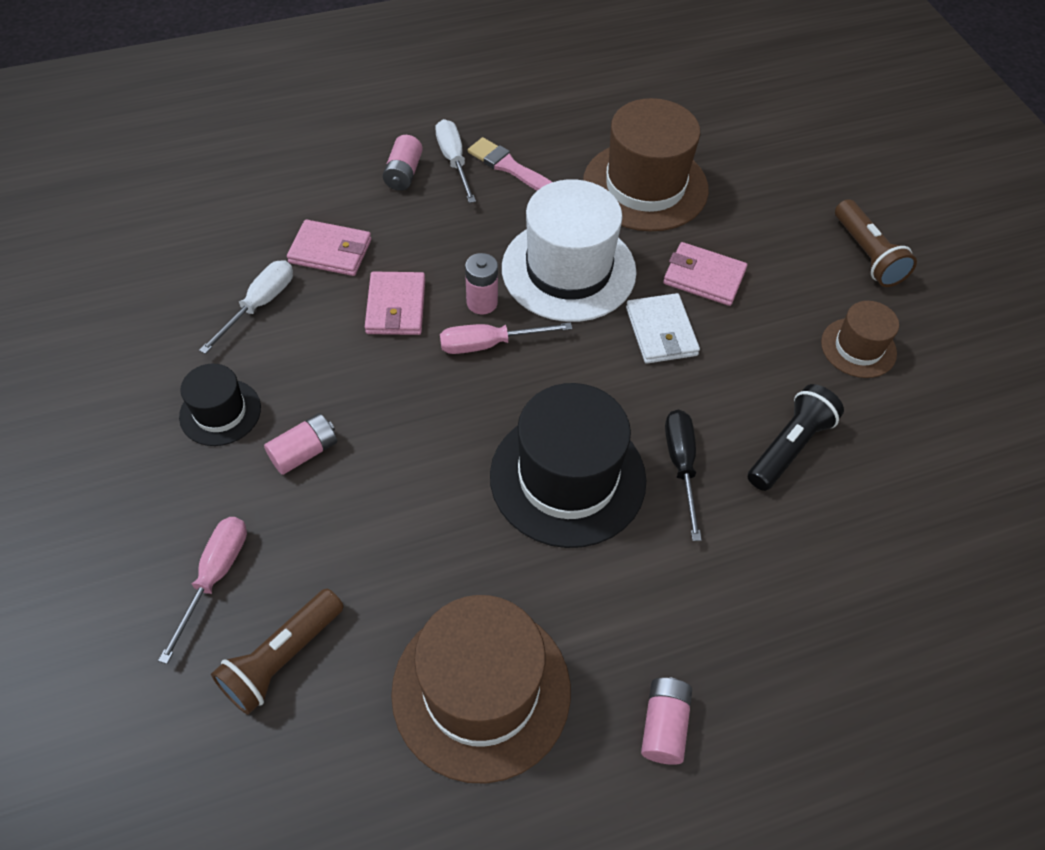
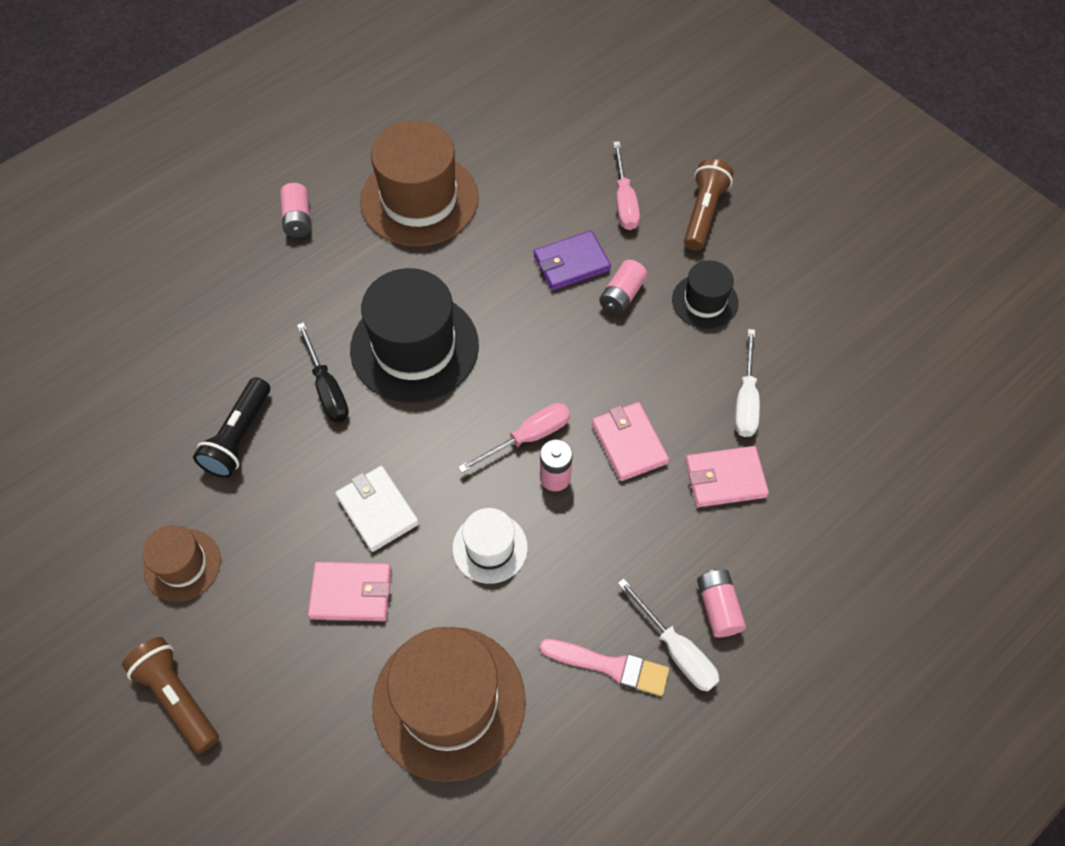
camera: 160 degrees right, 5 degrees up
(282, 658) = (551, 175): brown flashlight -> brown flashlight (703, 213)
(336, 514) = (571, 263): none -> purple wallet
(568, 270) = (490, 548): white hat -> white hat, size x0.53

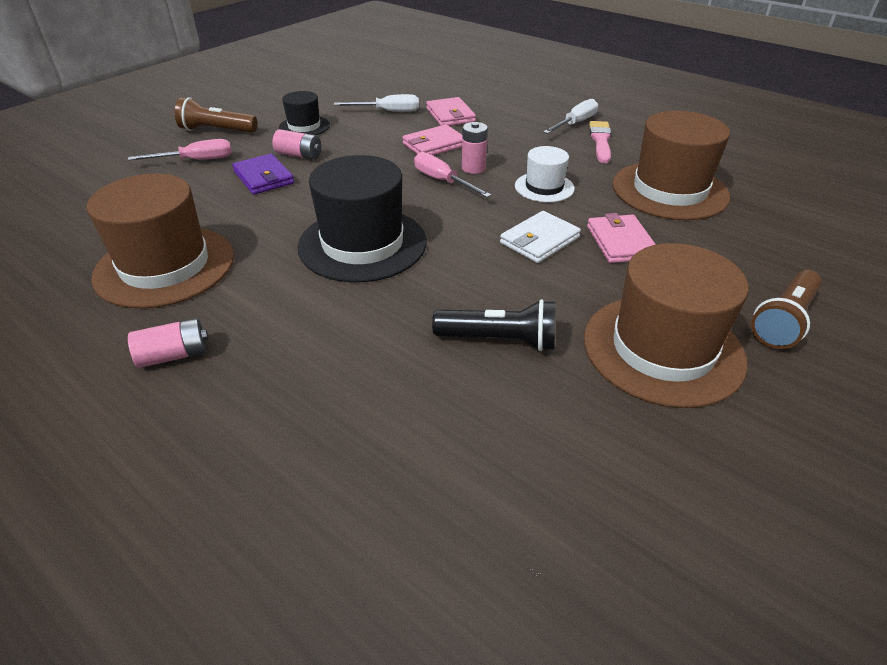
camera: 100 degrees left, 20 degrees down
(182, 565) = (662, 349): brown hat -> brown hat, size x1.89
(327, 388) = (422, 289): black screwdriver -> none
(718, 607) = (540, 114): pink battery -> none

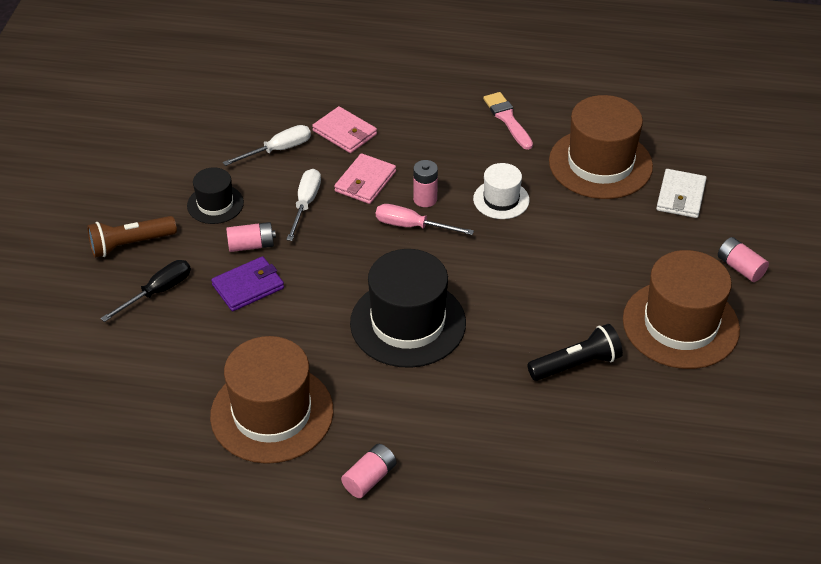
camera: 30 degrees left, 5 degrees up
(196, 160) = (158, 292): pink screwdriver -> black screwdriver
(263, 177) = (248, 286): purple wallet -> purple wallet turned 60 degrees counterclockwise
(539, 240) = (538, 261): white wallet -> white wallet (680, 196)
(575, 123) = (469, 102): white screwdriver -> white screwdriver (305, 204)
(620, 242) = (598, 238): pink wallet -> none
(783, 321) = (740, 267): brown flashlight -> pink battery

